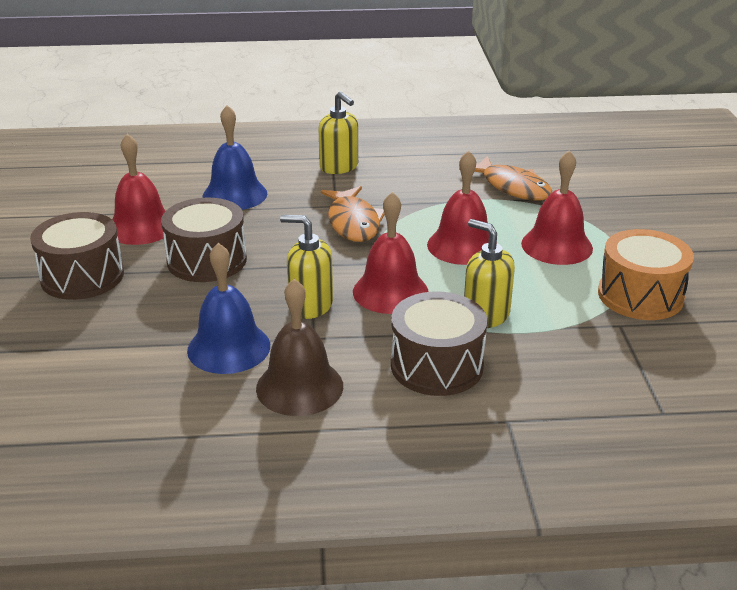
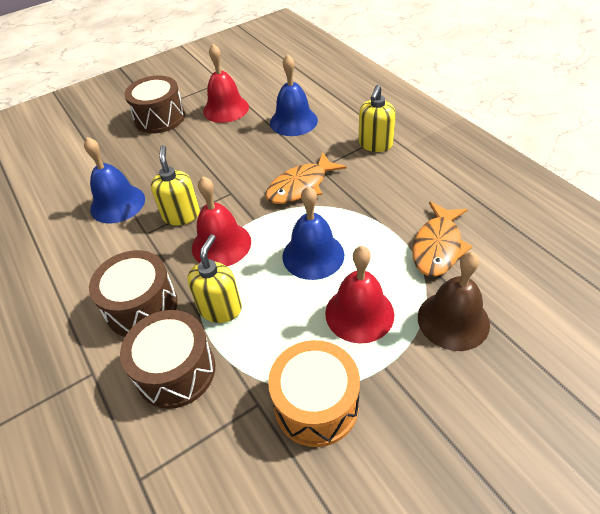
camera: 65 degrees right, 15 degrees up
(207, 260) = (206, 150): brown drum -> brown drum (176, 371)
(299, 387) = (90, 251): brown bell -> brown bell (453, 320)
(462, 246) = (313, 255): red bell -> blue bell

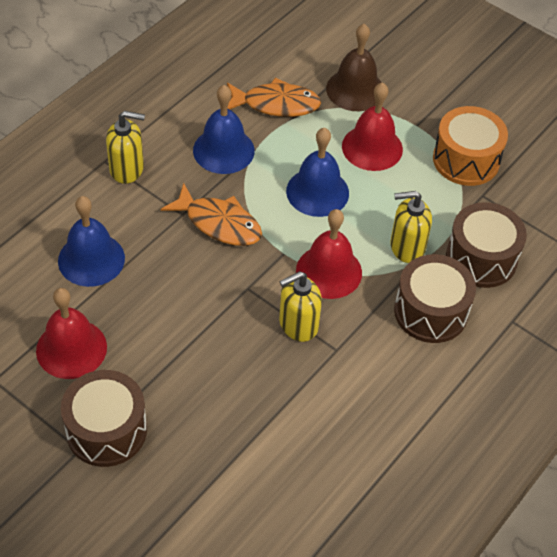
camera: 115 degrees left, 5 degrees up
(117, 203) = (299, 402): blue bell -> blue bell (223, 150)

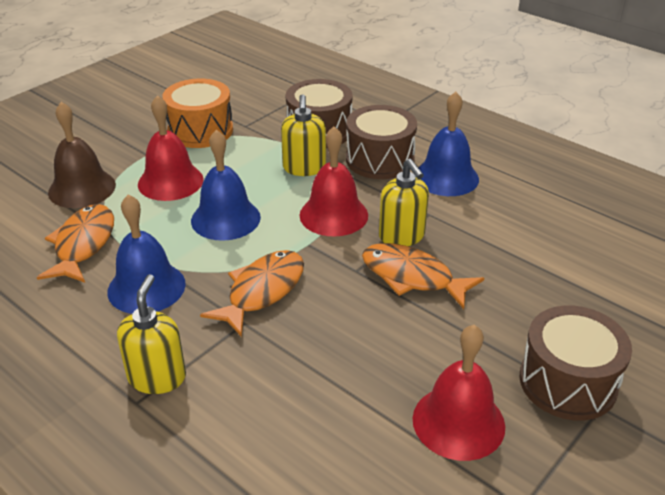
camera: 85 degrees left, 15 degrees down
(91, 259) = (313, 408): blue bell -> blue bell (446, 177)
(238, 329) = (412, 277): none -> orange fish

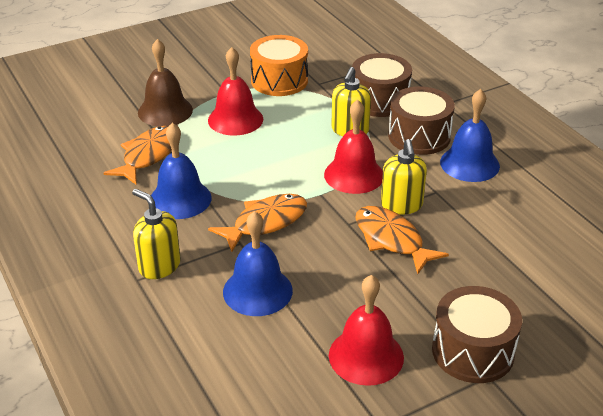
camera: 20 degrees right, 0 degrees up
(157, 377) = (159, 266): yellow soap dispenser -> yellow soap dispenser turned 75 degrees counterclockwise
(225, 218) = (264, 159): blue bell -> blue bell (257, 291)

